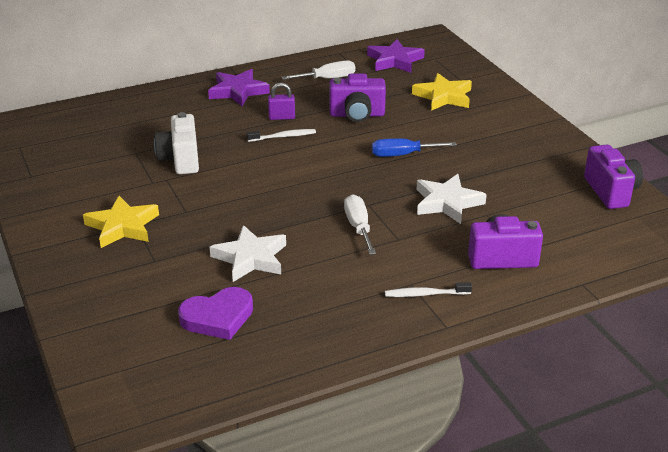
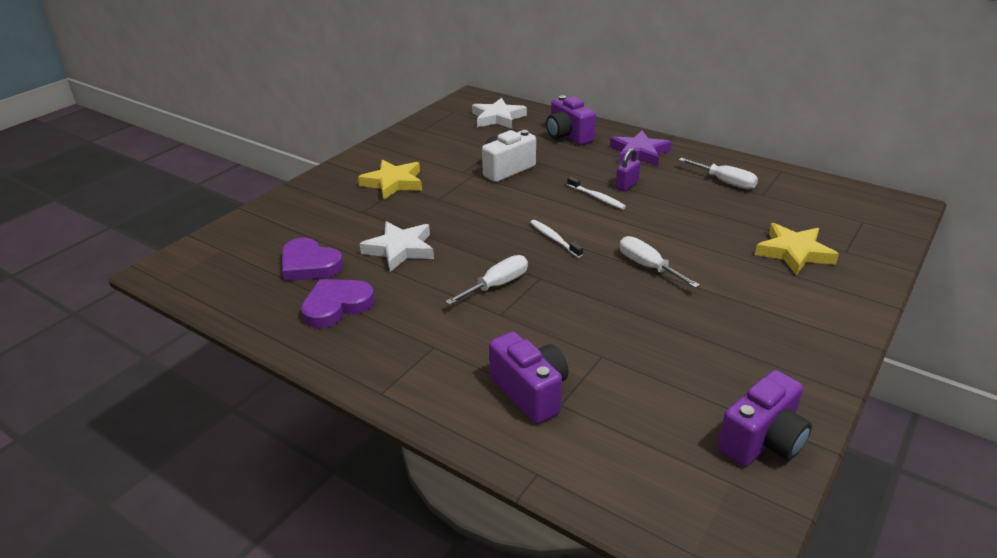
camera: 60 degrees right, 0 degrees up
(281, 117) = (627, 185): purple padlock -> purple padlock turned 75 degrees clockwise
(304, 318) = (336, 306): none -> purple heart
(357, 115) = (684, 218): purple camera -> purple camera (568, 136)
(395, 60) = (817, 202): purple star -> none
(402, 155) = (648, 266): blue screwdriver -> white screwdriver
(425, 294) = (423, 361): white toothbrush -> white toothbrush (554, 239)
(447, 203) = (594, 322): white star -> white star (498, 118)

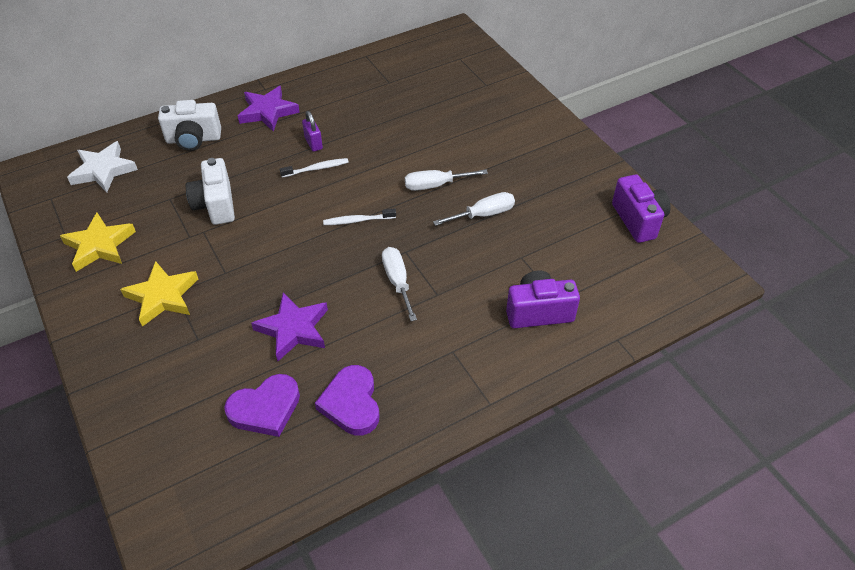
camera: 65 degrees left, 15 degrees up
(400, 249) = (293, 329): white star -> purple star
(568, 136) = (193, 139): purple camera -> white camera
(725, 182) = (356, 90): white screwdriver -> white screwdriver (483, 214)
(794, 252) = (471, 107): yellow star -> yellow star (99, 245)

